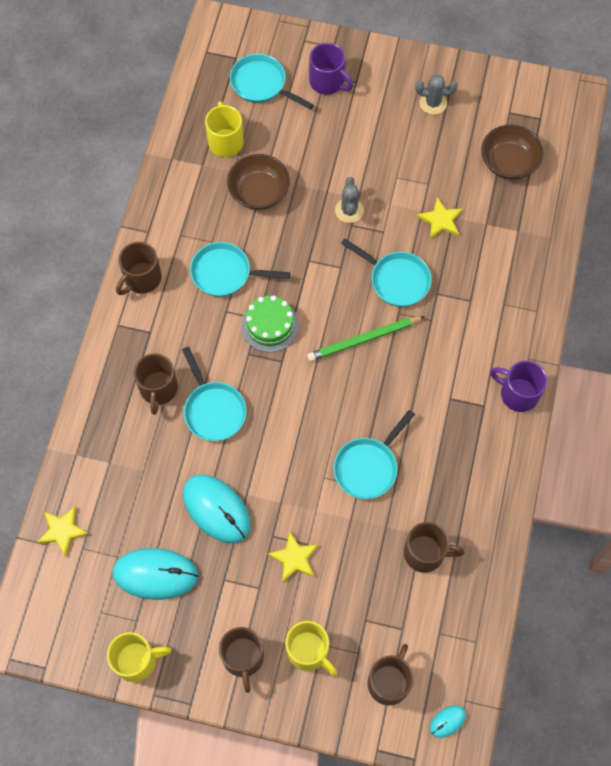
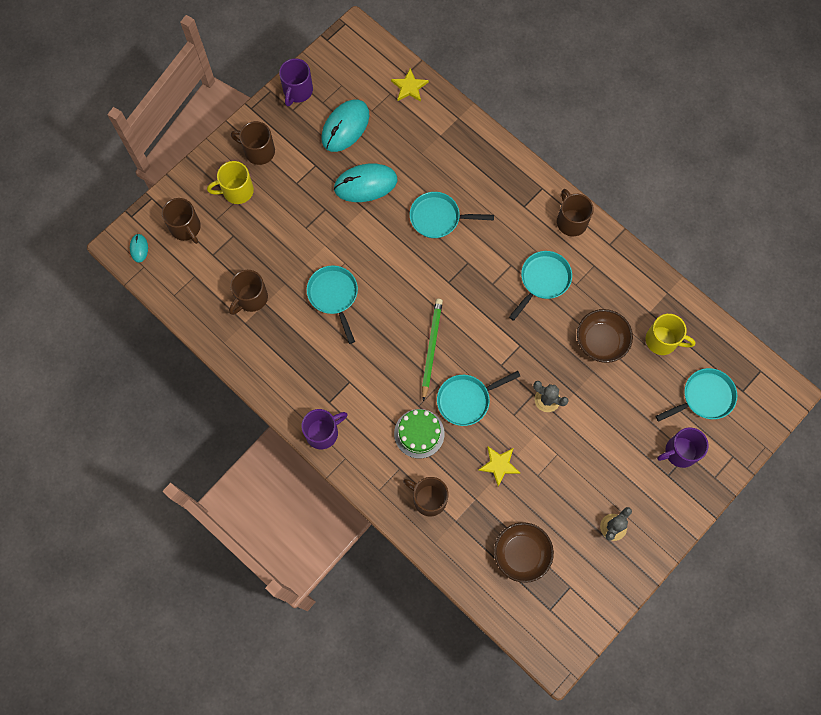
camera: 120 degrees right, 5 degrees up
(137, 660) = (297, 91): yellow mug -> purple mug
(158, 389) = (475, 190): brown mug -> brown mug (428, 498)
(270, 325) = (481, 289): green cake -> green cake (419, 433)
(294, 558) = (301, 214): yellow star -> none

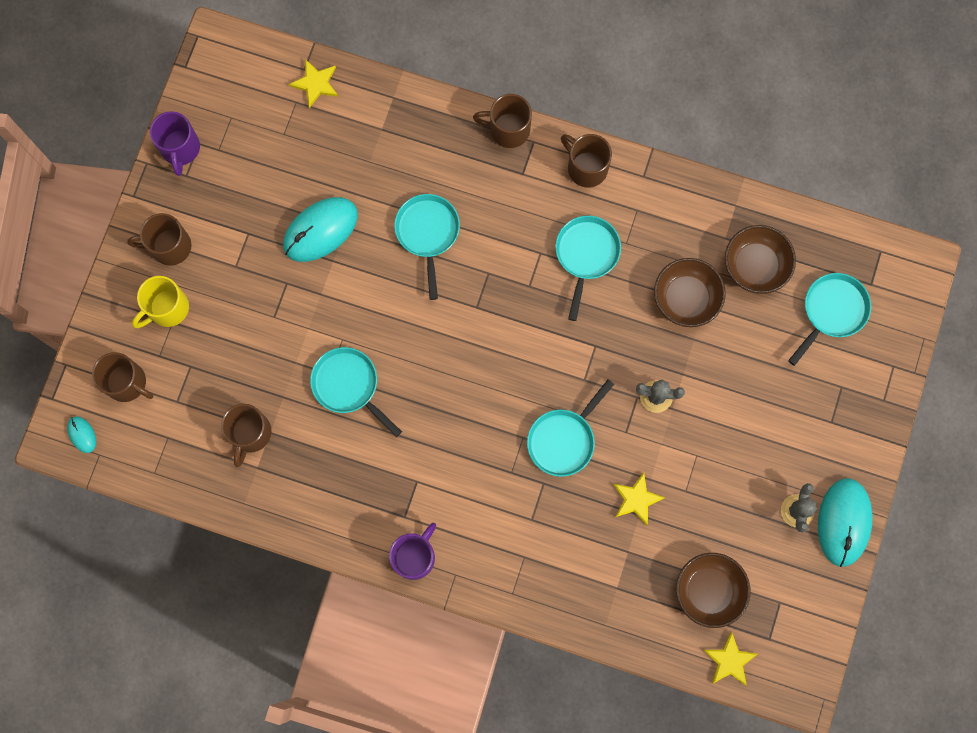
camera: 25 degrees left, 5 degrees up
(345, 127) = (261, 169): turquoise mouse -> turquoise mouse (844, 522)
(419, 433) = (527, 505): green cake -> none
(428, 498) = (574, 576): brown mug -> brown mug (508, 129)
(431, 348) = (493, 396): green pencil -> none
(438, 218) = (428, 233): turquoise pan -> turquoise pan turned 105 degrees clockwise
(513, 611) = (729, 660): none -> yellow star
(662, 340) = (755, 265): yellow mug -> brown bowl
(680, 452) = (832, 388): purple mug -> none

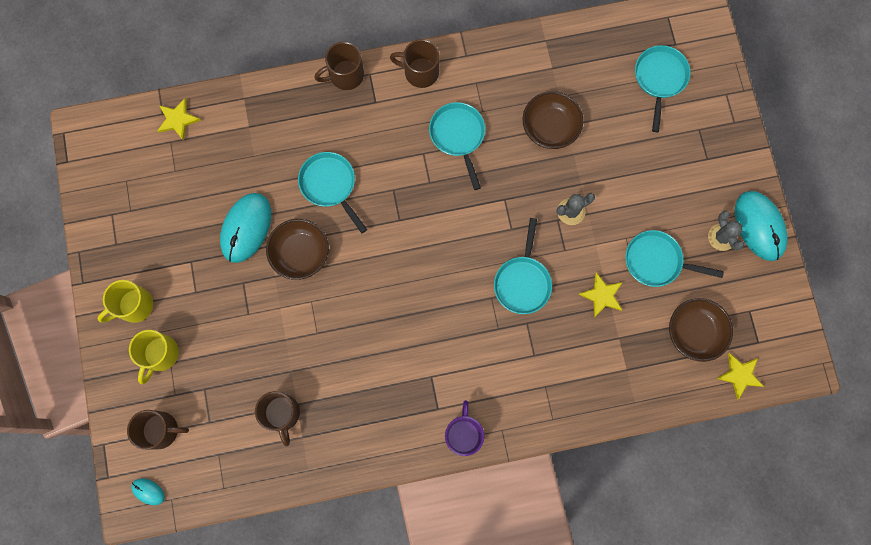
camera: 30 degrees left, 0 degrees up
(169, 246) = (134, 306): brown mug -> yellow mug
(180, 149) = (99, 226): purple mug -> none
(348, 385) = (336, 333): turquoise pan -> turquoise pan (656, 261)
(755, 265) = (585, 76): brown bowl -> brown bowl (300, 253)

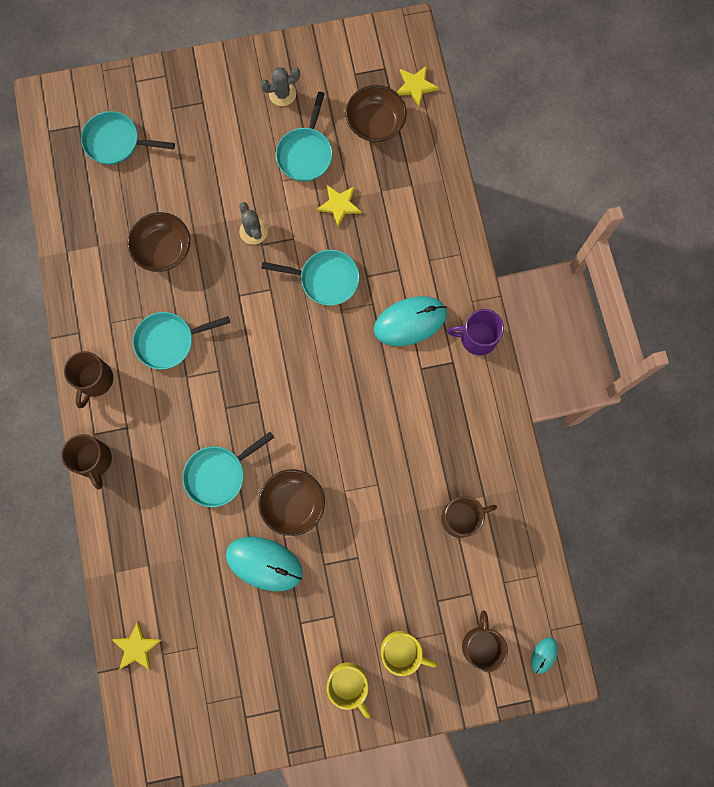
camera: 90 degrees left, 0 degrees up
(759, 226) = (272, 60): turquoise mouse -> turquoise mouse (410, 322)

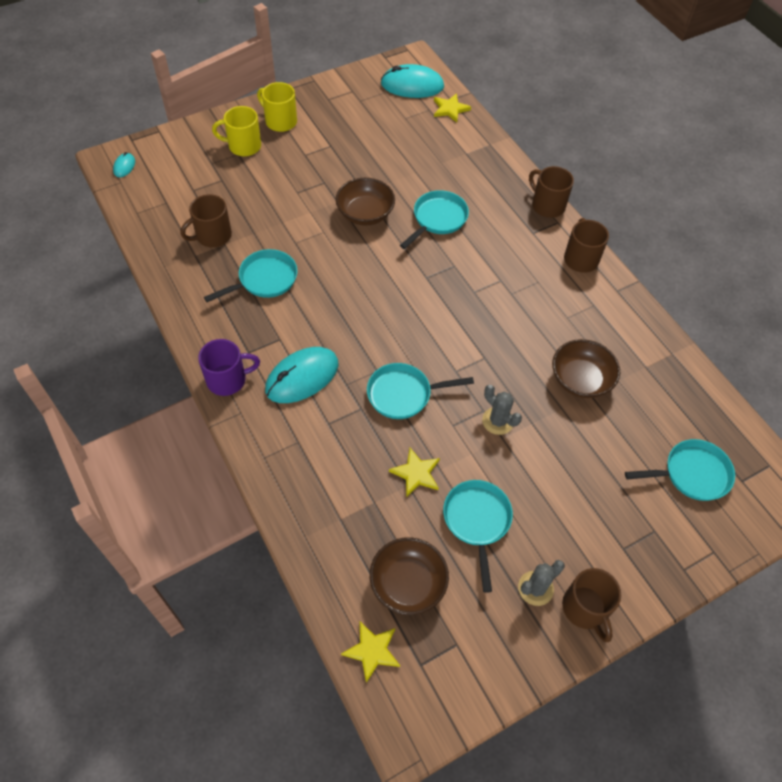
camera: 160 degrees right, 20 degrees down
(169, 341) = (531, 303): turquoise pan -> turquoise pan (264, 279)
(264, 563) = (374, 173): turquoise mouse -> turquoise mouse (412, 85)
(481, 644) = (178, 162): brown mug -> brown mug (585, 609)

